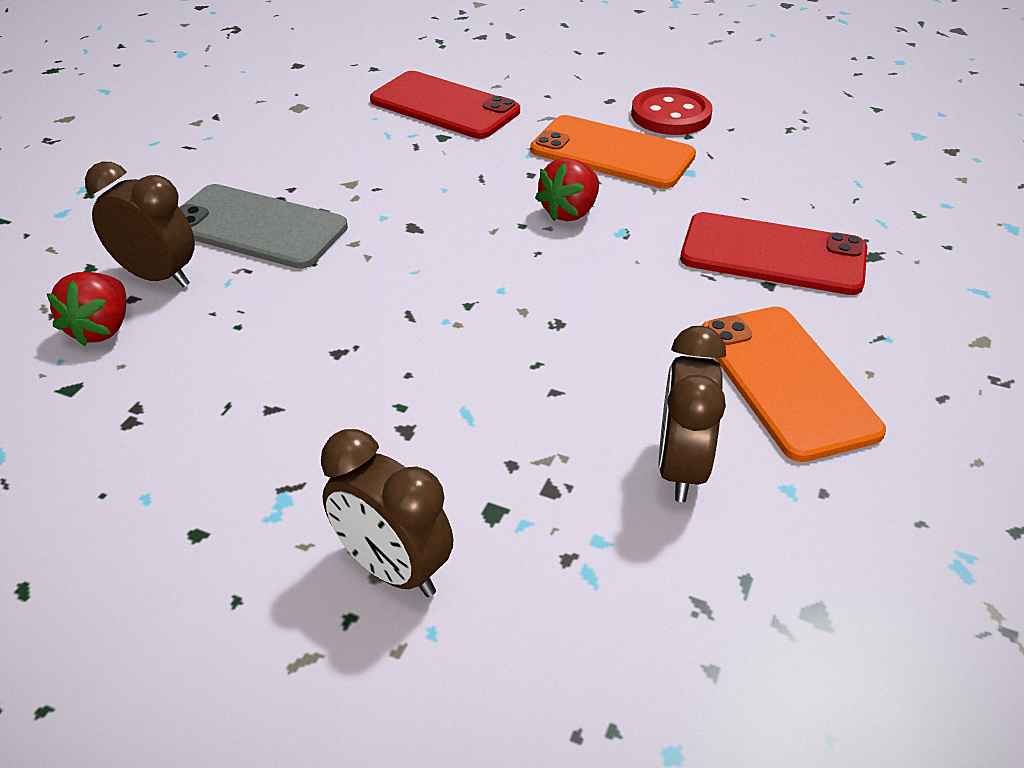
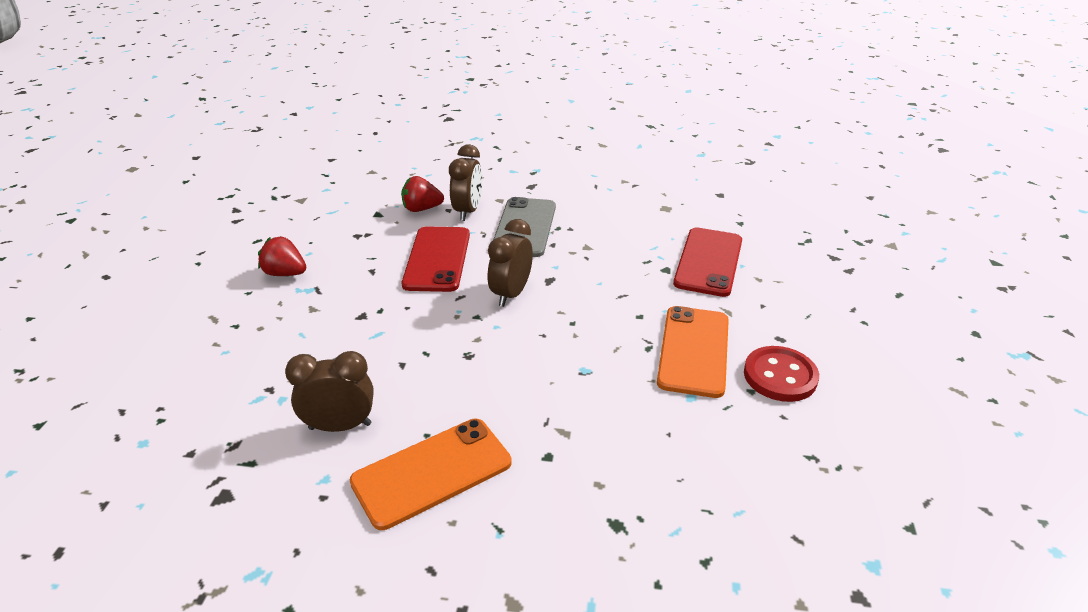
camera: 75 degrees right, 5 degrees down
(393, 569) = (263, 332): brown clock -> brown clock (511, 294)
(570, 212) = (598, 341): red strawberry -> red strawberry (285, 273)
(773, 254) = (589, 456): red phone -> red phone (437, 259)

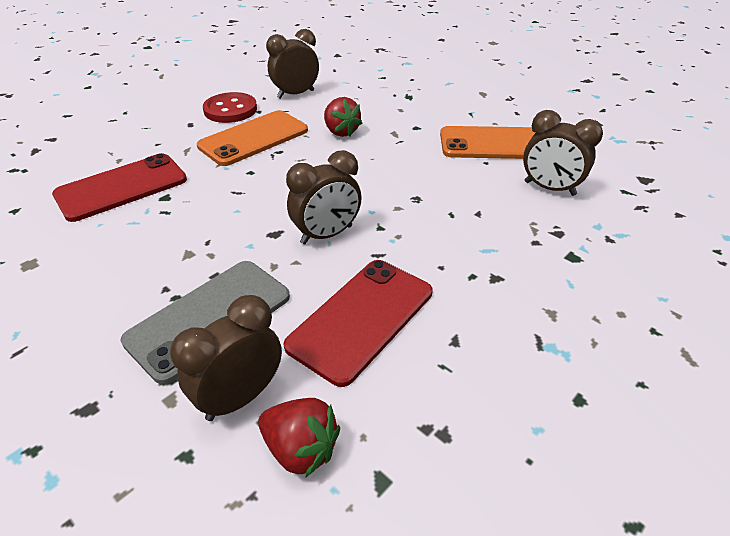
camera: 145 degrees left, 5 degrees up
(285, 273) = (582, 397): red strawberry -> red strawberry (341, 132)
(759, 443) = (295, 94): none -> brown clock

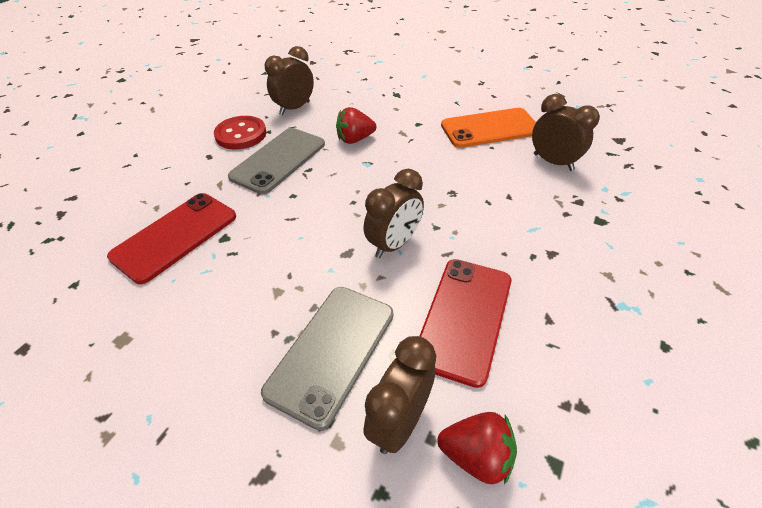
camera: 15 degrees left, 5 degrees up
(254, 138) = (278, 160): orange phone -> grey phone
(341, 132) = (355, 139): red strawberry -> red strawberry turned 120 degrees clockwise
(549, 188) = (553, 162): brown clock -> brown clock turned 150 degrees counterclockwise

